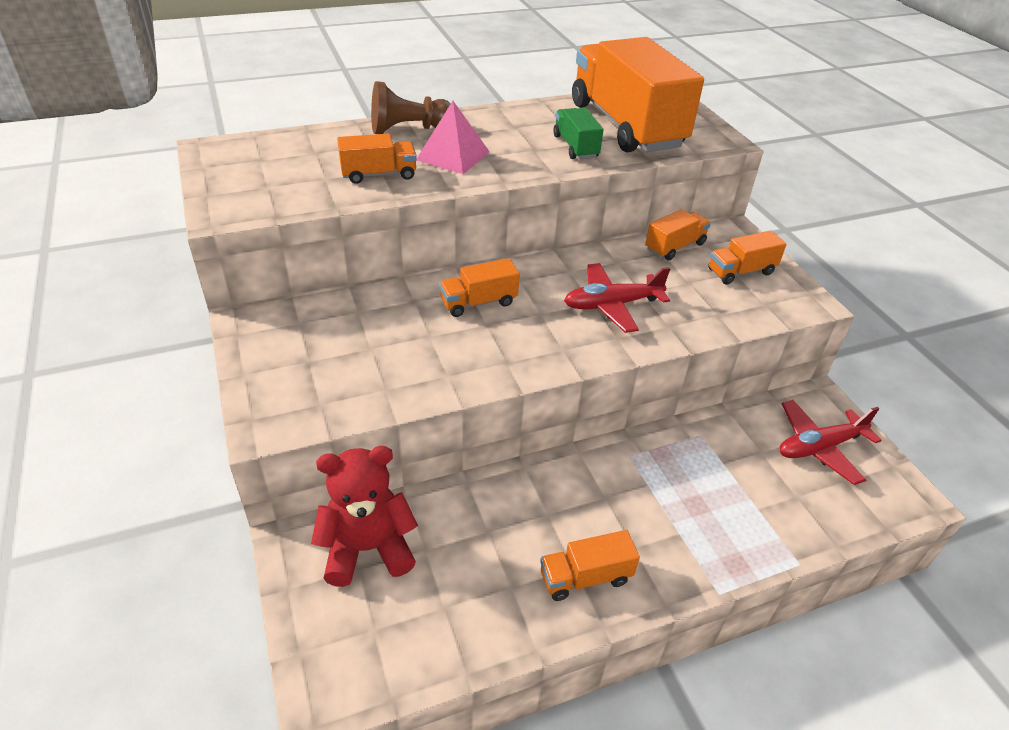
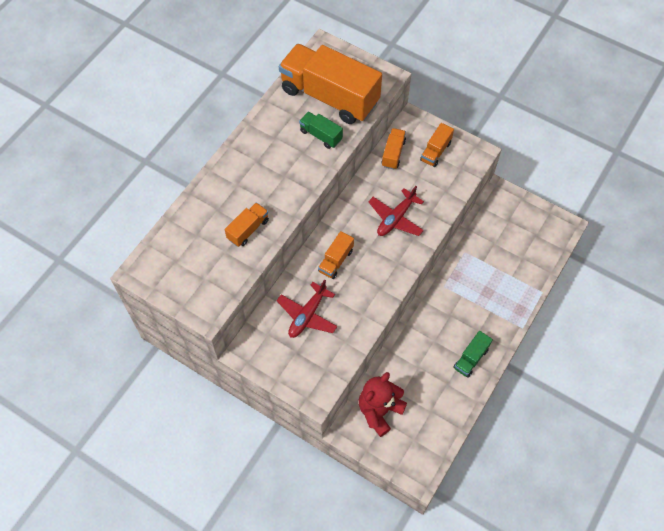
camera: 35 degrees left, 20 degrees up
(408, 129) = (223, 180): brown pawn -> none
(453, 155) = (268, 187): pink pyramid -> none
(585, 577) = (471, 358): orange truck -> green truck
(819, 447) = (516, 223): red plane -> red plane (307, 315)

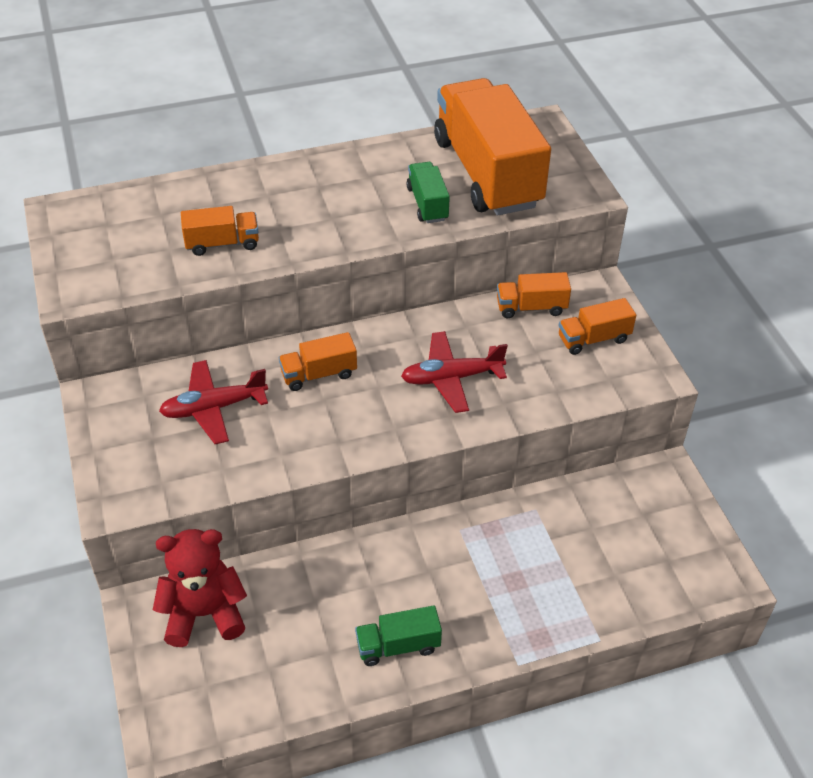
camera: 40 degrees right, 15 degrees down
(393, 153) = (531, 307): orange truck -> orange truck turned 150 degrees counterclockwise

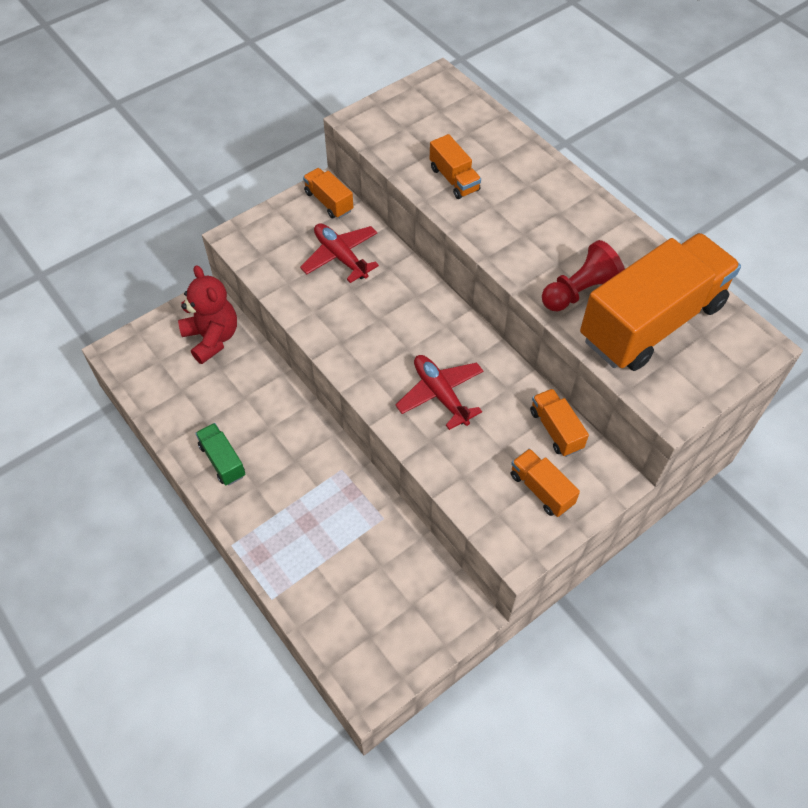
camera: 70 degrees right, 10 degrees up
(319, 374) = (403, 306): orange truck -> orange truck (329, 202)
(427, 204) = (580, 291): green truck -> red pawn

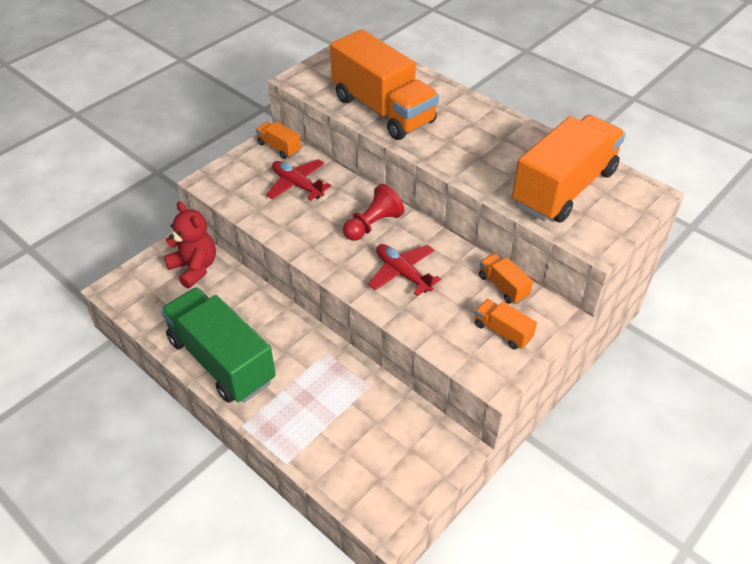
camera: 10 degrees left, 10 degrees down
(222, 460) = (221, 360): green truck -> green truck, size x2.31
(454, 179) = (383, 110): orange truck -> orange truck, size x2.31
(580, 291) = (502, 174): red pawn -> red pawn (373, 225)

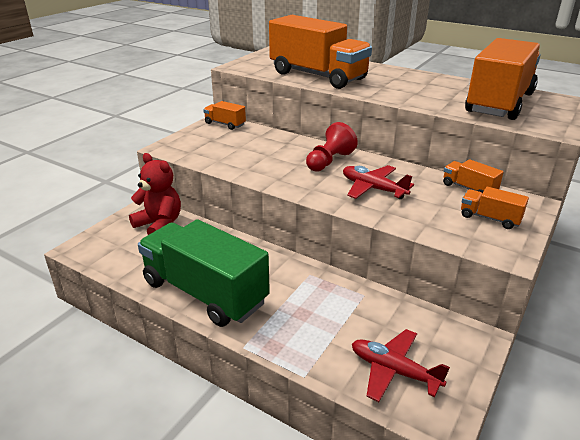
camera: 10 degrees left, 15 degrees down
(297, 185) = (250, 143): red plane -> red plane (394, 371)

